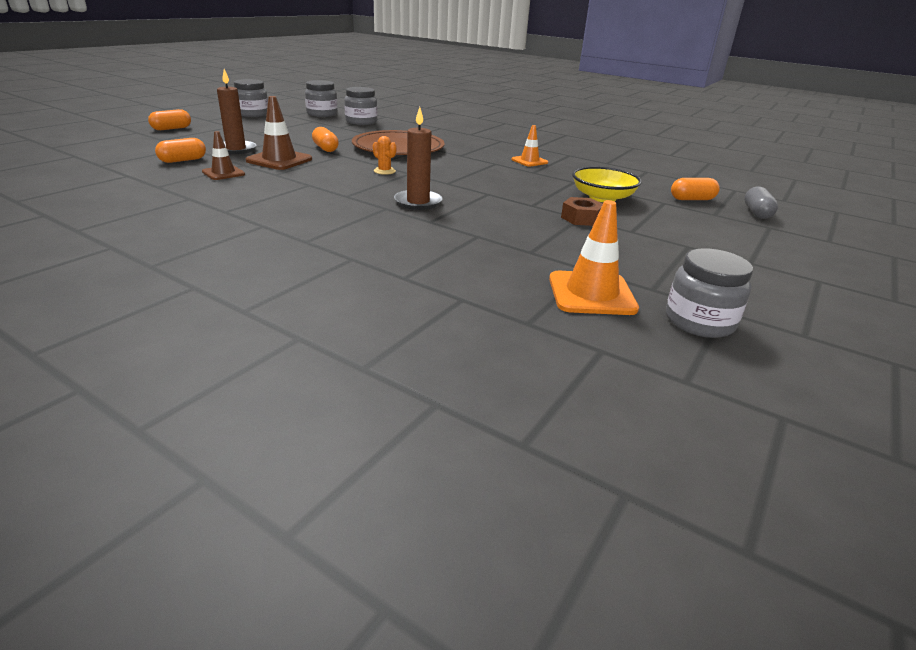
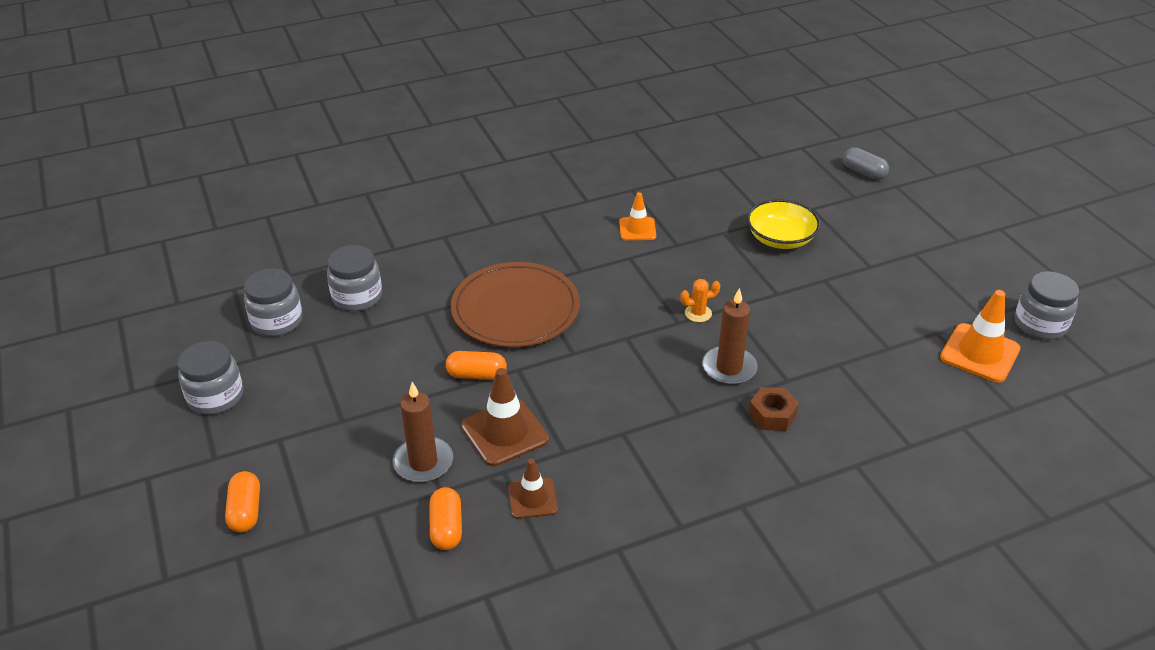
camera: 55 degrees left, 10 degrees up
(384, 171) = (608, 355): orange cactus -> orange cactus (698, 313)
(581, 218) = (827, 280): brown nut -> brown nut (772, 415)
(692, 199) = (813, 187): orange capsule -> none

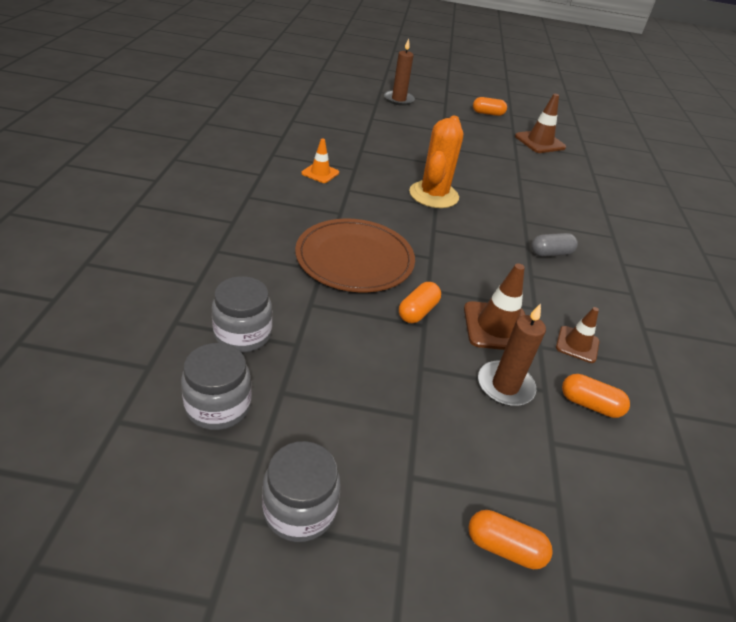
camera: 65 degrees left, 0 degrees up
(698, 313) = (433, 195): orange cactus -> orange cactus, size x2.39
(729, 368) = (496, 210): brown candle -> brown candle (398, 100)
(772, 415) = (549, 217): brown nut -> none
(780, 239) = (389, 139): yellow bowl -> none
(863, 172) = (357, 92): grey capsule -> grey capsule (550, 253)
(979, 353) = (540, 142): orange traffic cone -> brown traffic cone
(990, 283) = (488, 113): none -> orange capsule
(1040, 324) = (529, 120): grey jar -> none

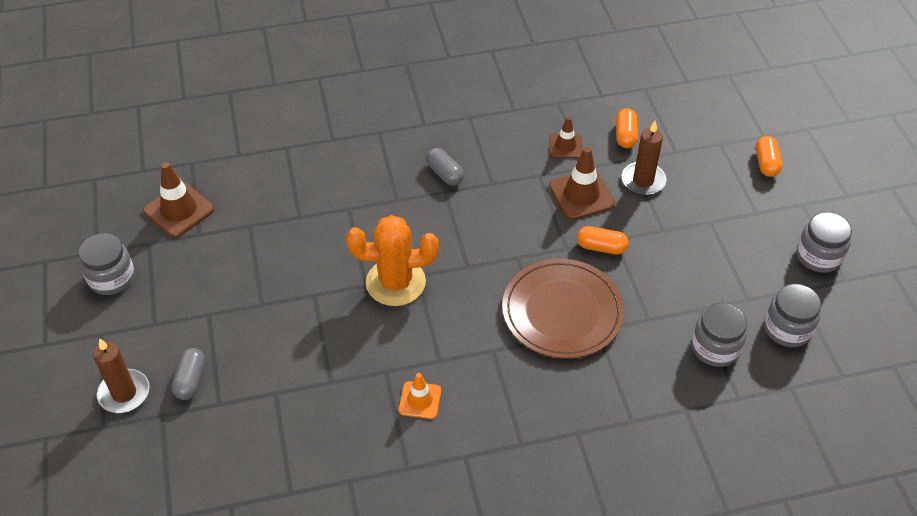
camera: 105 degrees left, 10 degrees up
(394, 115) = (191, 380): none -> grey capsule
(488, 113) = (111, 278): orange capsule -> grey jar

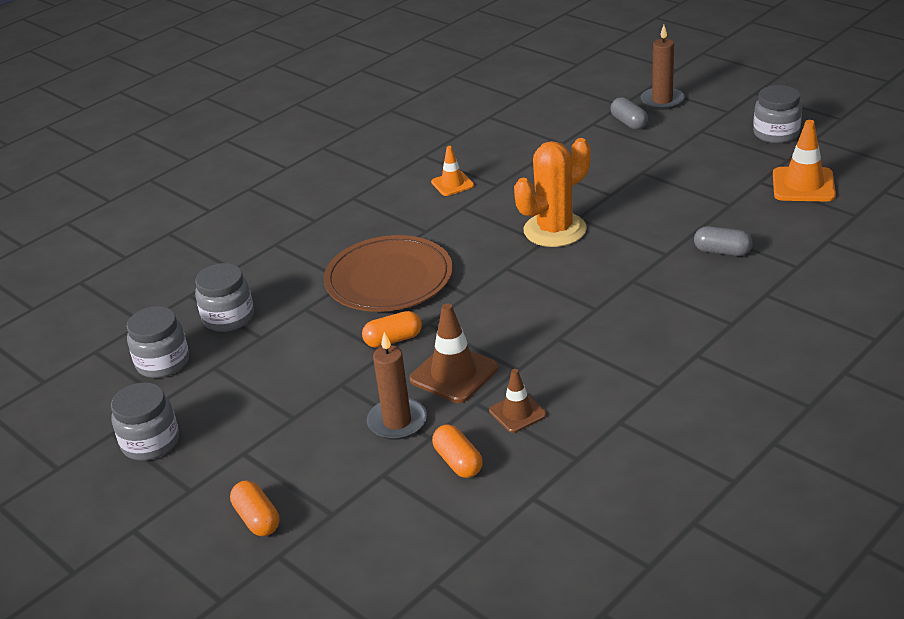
camera: 150 degrees right, 15 degrees down
(179, 210) = (803, 185): brown traffic cone -> orange traffic cone
(444, 174) = (615, 322): grey capsule -> grey capsule (722, 251)

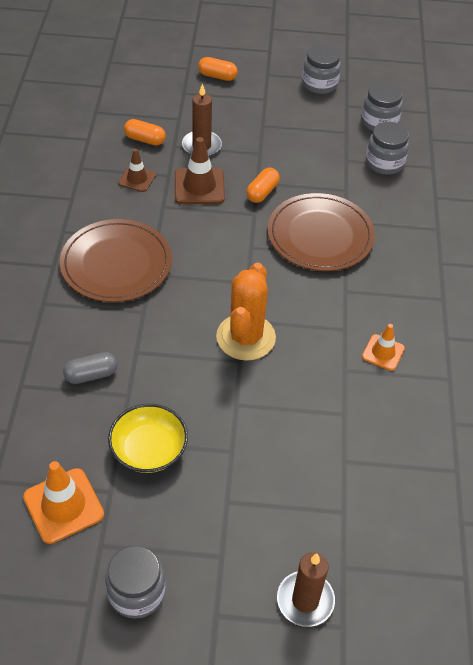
camera: 135 degrees right, 15 degrees up
(624, 330) = (116, 264): none -> brown plate
(628, 123) = (307, 532): grey capsule -> none
(708, 192) = (149, 449): none -> yellow bowl

